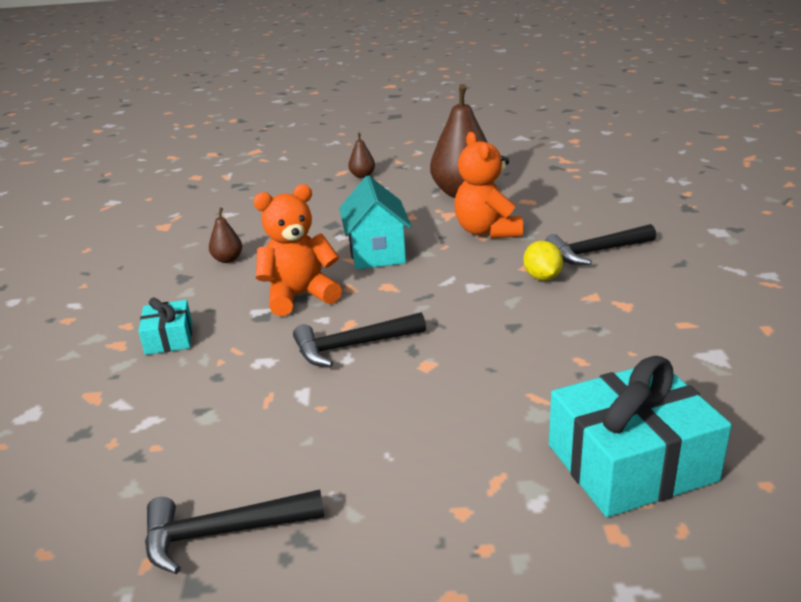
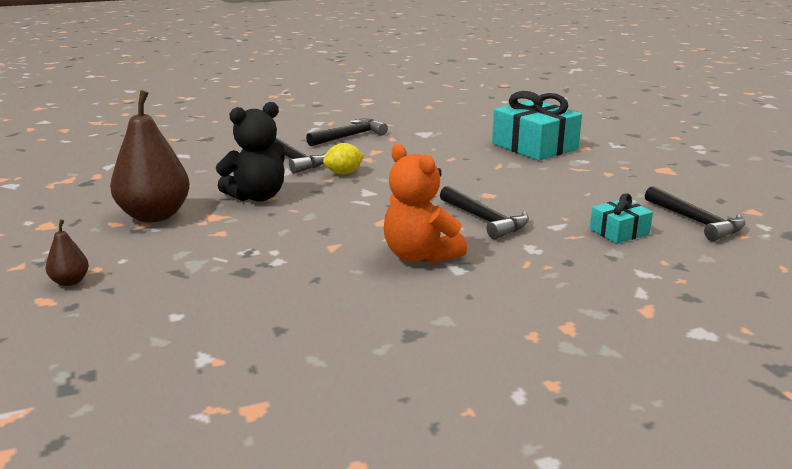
camera: 110 degrees left, 5 degrees down
(169, 338) = (535, 301): turquoise gift -> turquoise gift (619, 232)
(228, 259) = (355, 316): brown pear -> none
(377, 253) = (316, 236): turquoise house -> none
(487, 231) = (257, 197): orange teddy bear -> black teddy bear
(696, 292) = (350, 136): none -> black hammer

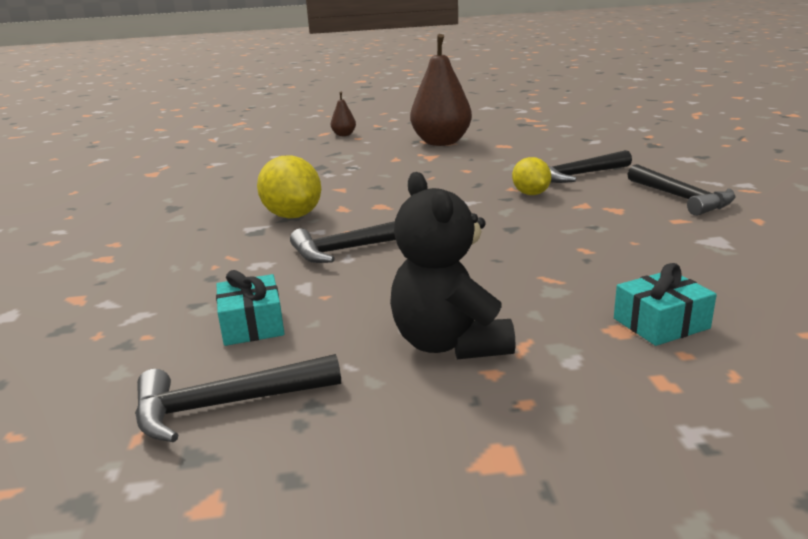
camera: 105 degrees right, 0 degrees up
(257, 197) = (470, 166): black teddy bear -> black teddy bear (450, 343)
(420, 255) = (293, 216): orange teddy bear -> yellow lemon
(534, 146) = (661, 323): turquoise gift -> turquoise gift, size x0.52

